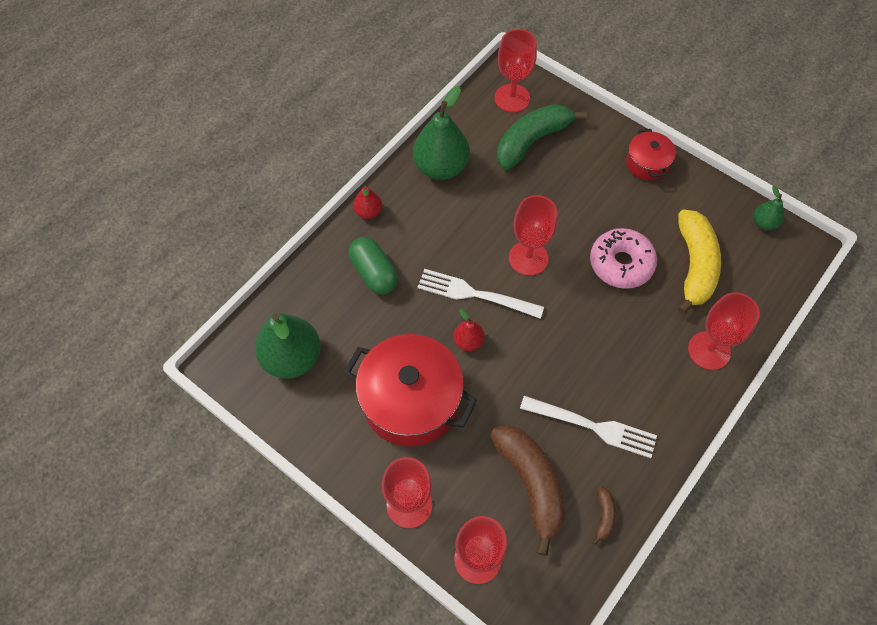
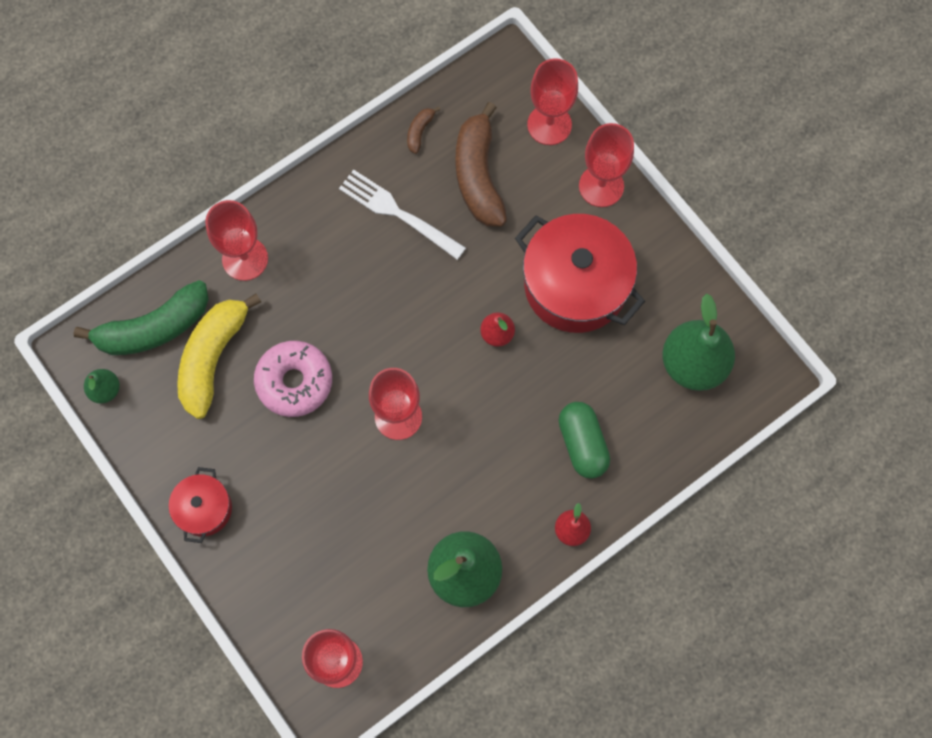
camera: 165 degrees left, 10 degrees up
(475, 294) = (473, 387): white fork -> none
(532, 141) = (335, 583): green banana -> green banana (153, 328)

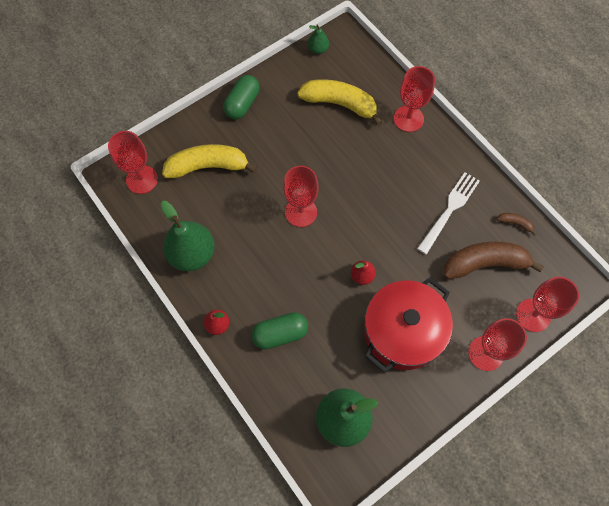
camera: 90 degrees right, 5 degrees down
(153, 328) = (358, 71): green banana -> none
(204, 509) = (242, 104): red pot -> green capsule
(294, 382) = (324, 150): pink donut -> none
(317, 558) = (208, 166): none -> yellow banana

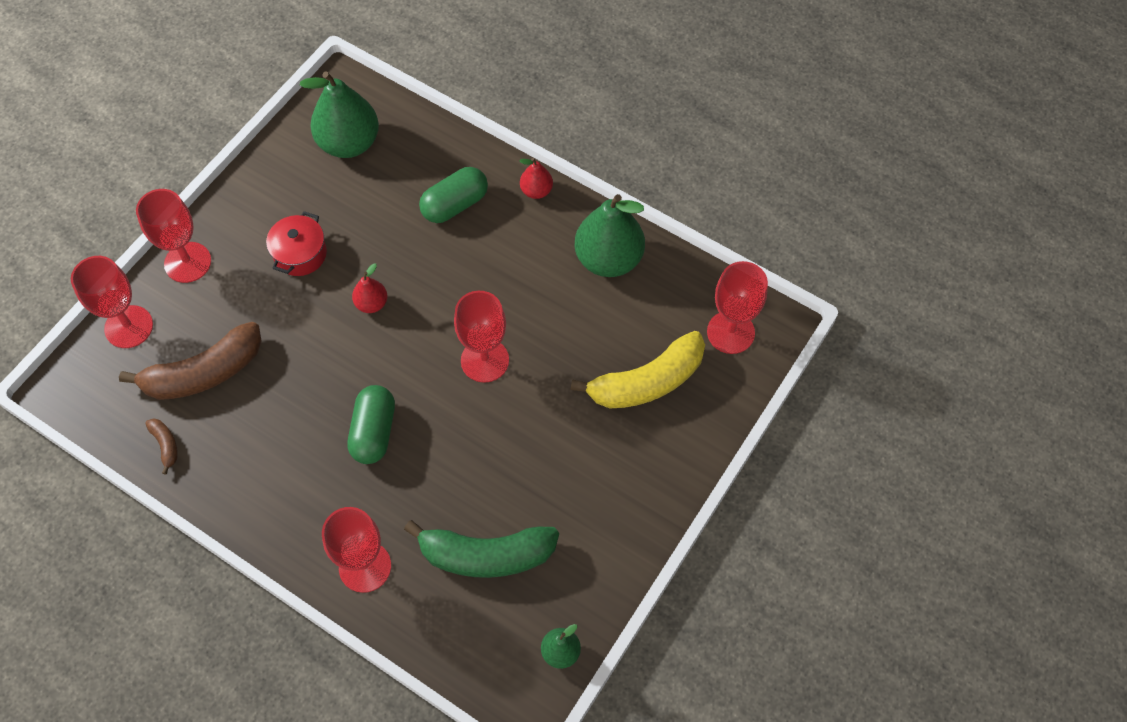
camera: 160 degrees right, 5 degrees down
(242, 104) = (643, 500): green capsule -> green capsule (374, 432)
(340, 104) = (486, 555): yellow banana -> green banana
(402, 332) = (300, 254): red pot -> red pot, size x0.51
(449, 210) = (268, 434): white fork -> none
(515, 223) = (166, 445): brown banana -> brown banana turned 120 degrees counterclockwise

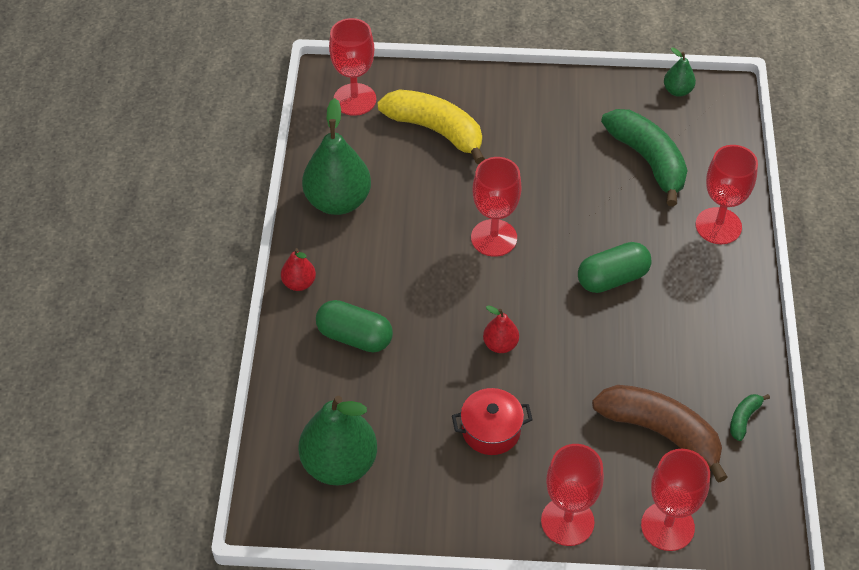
camera: 120 degrees left, 10 degrees down
(166, 445) = (744, 418): brown banana -> green banana

